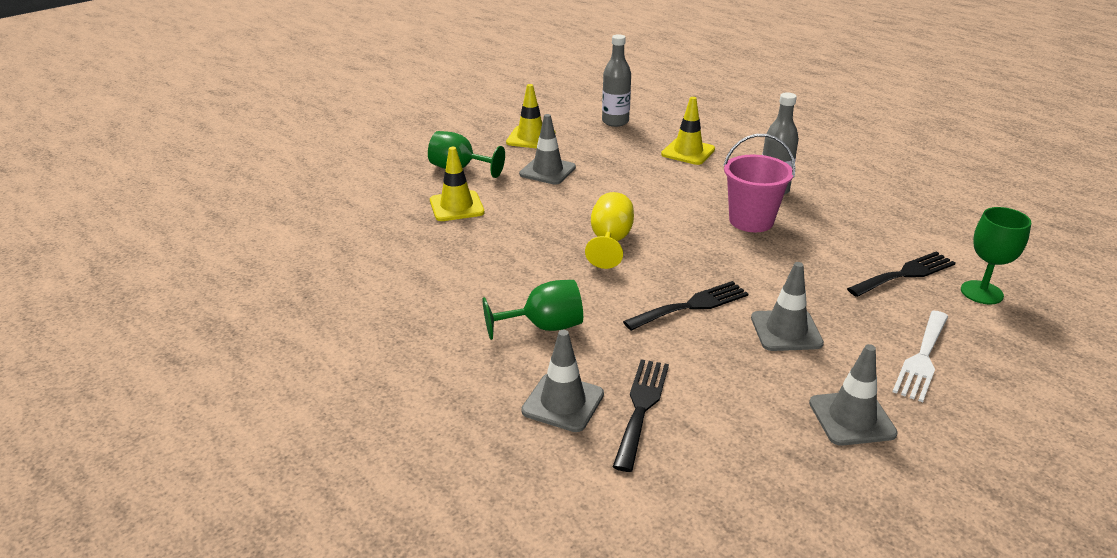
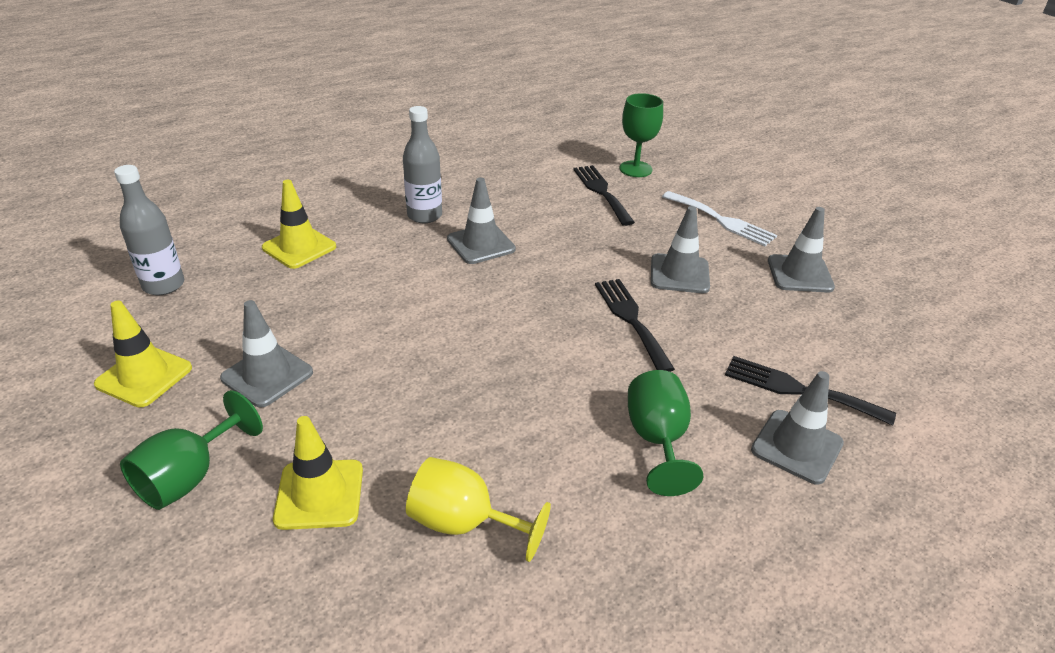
camera: 80 degrees left, 5 degrees up
(610, 242) = (485, 352): yellow goblet -> yellow goblet (464, 523)
(751, 221) = (481, 244): pink bucket -> grey traffic cone

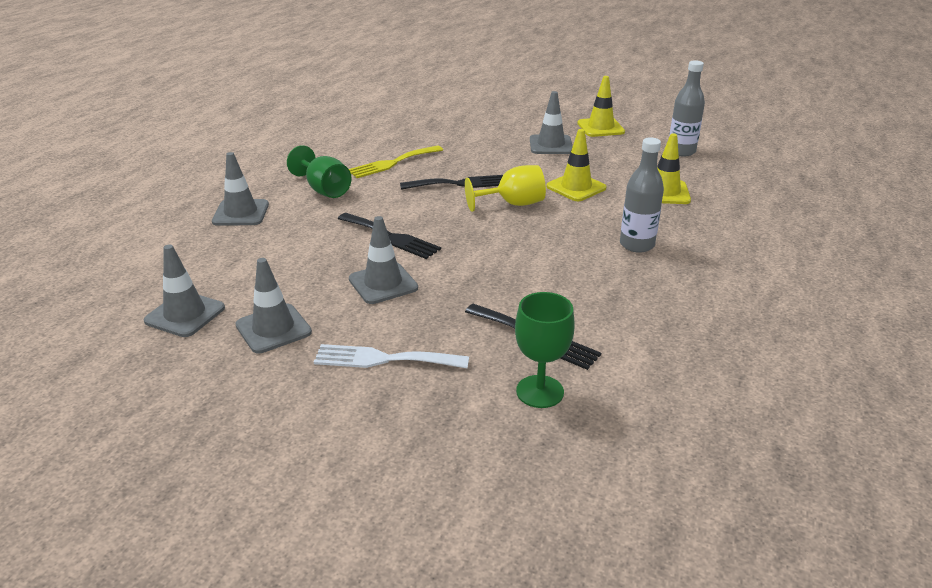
camera: 145 degrees right, 5 degrees down
(189, 477) = (516, 117): green goblet -> none
(319, 494) = (459, 129): yellow traffic cone -> yellow traffic cone (576, 187)
(464, 523) = (389, 141): yellow goblet -> yellow goblet (513, 204)
(481, 244) = (560, 242): grey traffic cone -> grey traffic cone (185, 314)
(516, 453) = (392, 163): none -> yellow fork
(799, 390) = (247, 240): black fork -> black fork (460, 184)

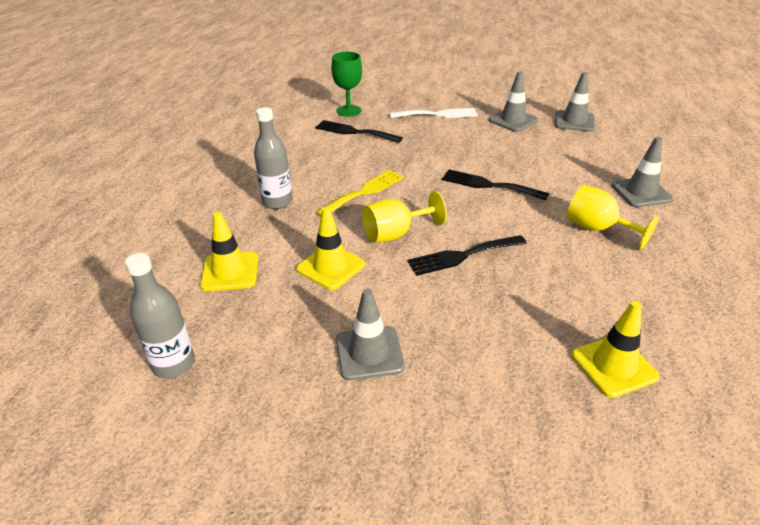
camera: 170 degrees right, 5 degrees up
(324, 190) = (598, 229): green goblet -> yellow goblet
(383, 283) = (468, 150): grey traffic cone -> none
(392, 163) = (562, 281): yellow fork -> yellow fork (364, 192)
(600, 128) = (288, 423): yellow traffic cone -> yellow traffic cone (613, 366)

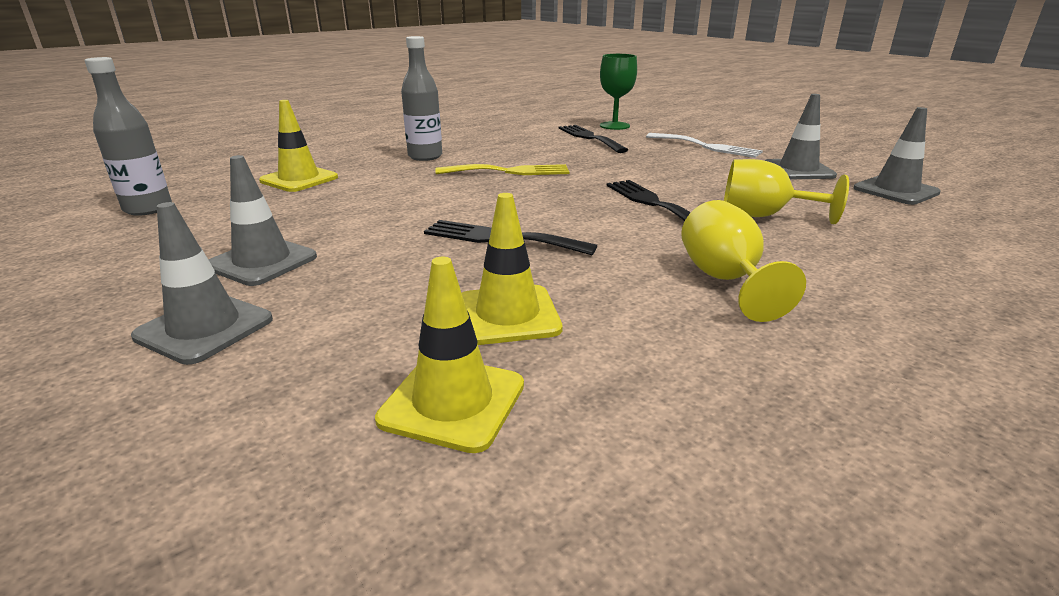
camera: 40 degrees right, 10 degrees down
(331, 267) = (370, 202): yellow traffic cone -> yellow traffic cone (507, 315)
(395, 234) = (473, 203): yellow goblet -> yellow goblet (763, 216)
(641, 192) = (878, 274): grey traffic cone -> grey traffic cone (204, 328)

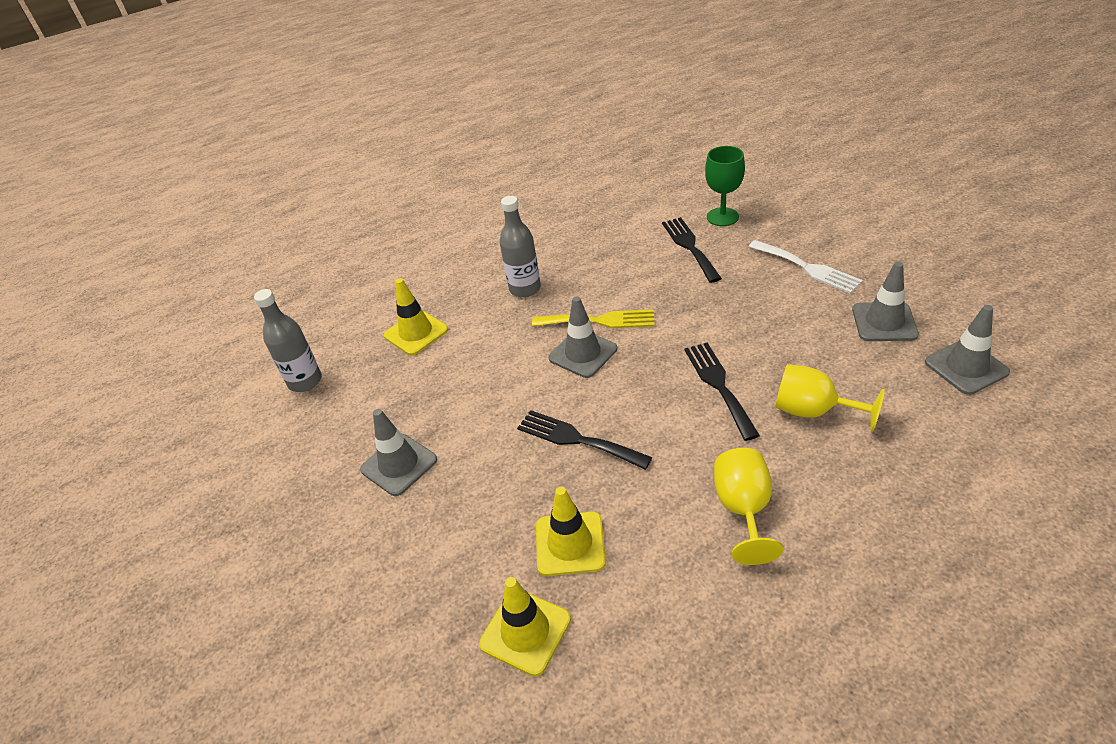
camera: 15 degrees right, 15 degrees up
(204, 328) = (371, 544): grey traffic cone -> grey traffic cone (583, 353)

